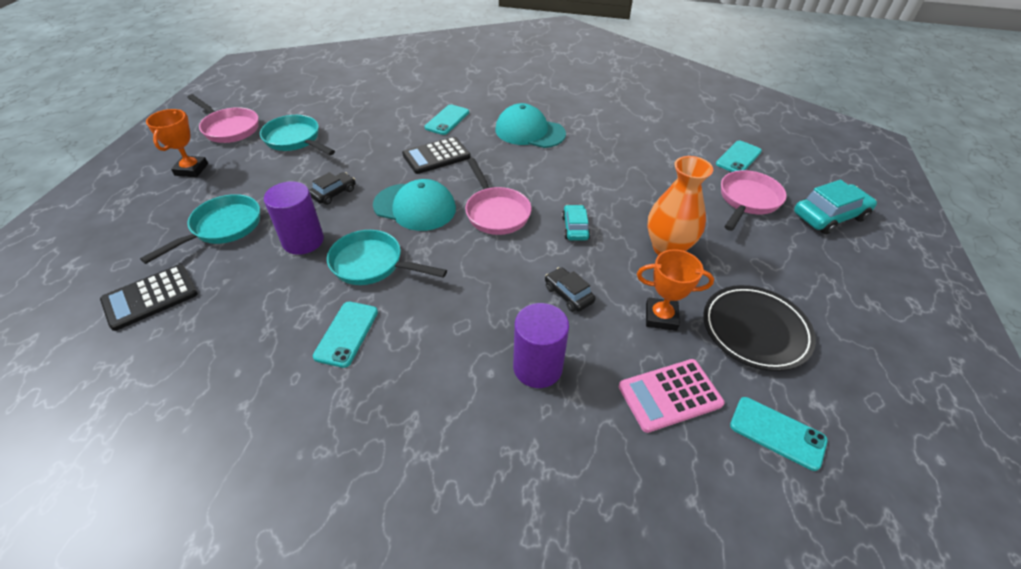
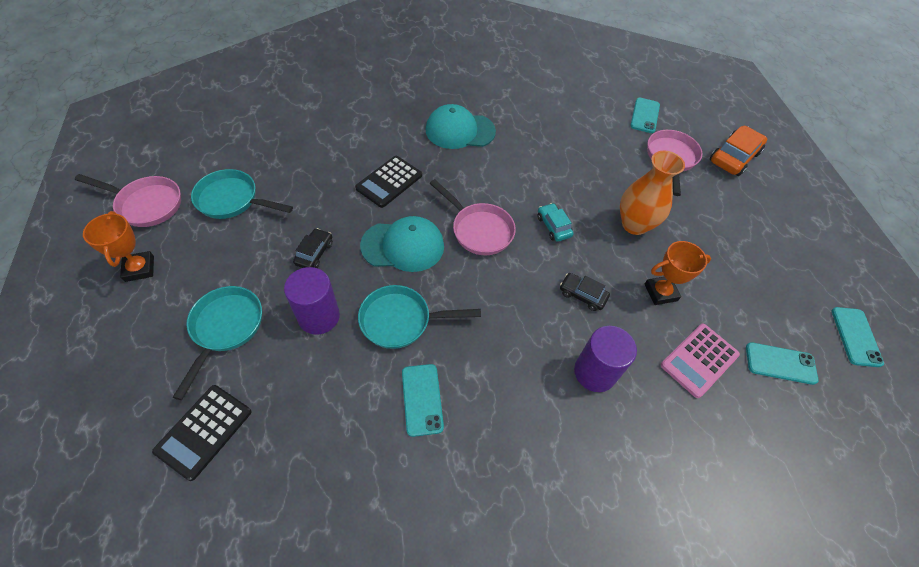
camera: 25 degrees left, 10 degrees up
(447, 120) = (374, 136): turquoise phone -> turquoise phone (855, 336)
(755, 330) = (729, 281): black plate -> none
(829, 216) = (733, 157): turquoise car -> orange car

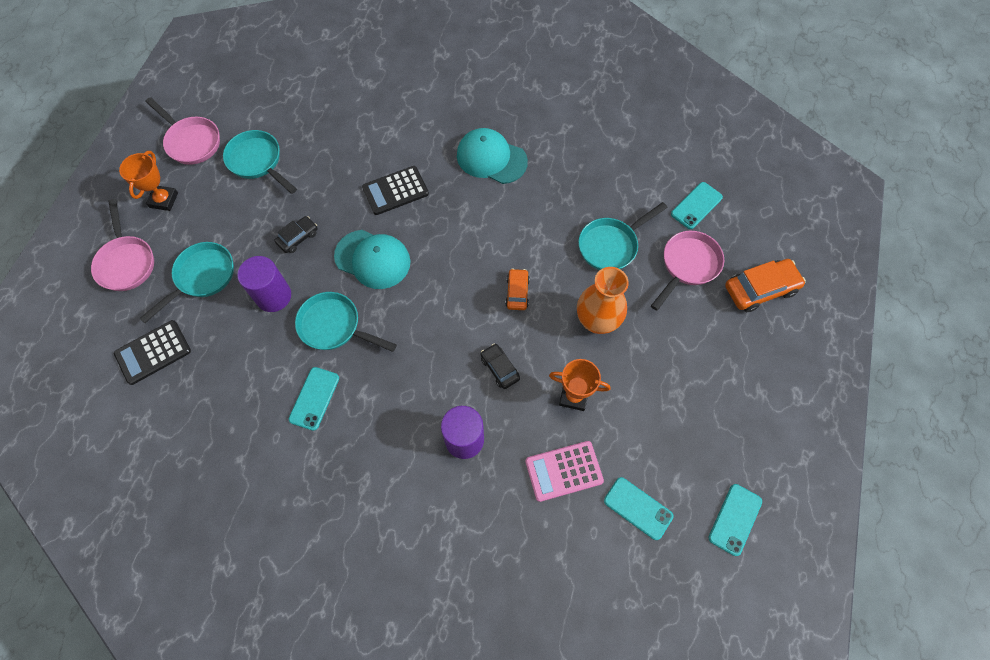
camera: 30 degrees right, 10 degrees up
(479, 230) = (447, 269): pink pan -> pink pan (126, 262)
(553, 226) = (517, 292): turquoise car -> orange car
(603, 164) = (611, 245): none -> turquoise pan

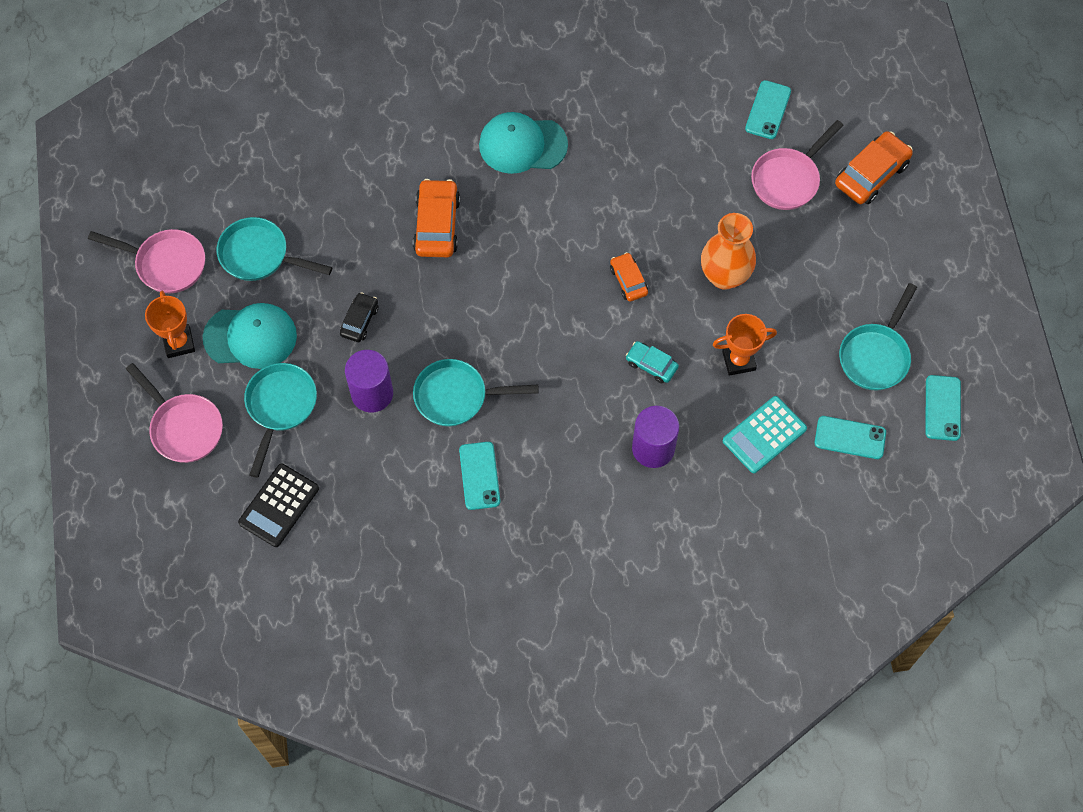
camera: 25 degrees left, 0 degrees up
(373, 259) = (456, 310): turquoise cap -> turquoise cap (250, 337)
(395, 191) = (437, 225): black calculator -> orange car
(499, 368) = (651, 365): black car -> turquoise car
(564, 471) = (764, 435): pink calculator -> turquoise calculator
(611, 245) = (700, 190): turquoise pan -> turquoise pan (876, 355)
(687, 265) = (788, 179): pink pan -> pink pan turned 150 degrees counterclockwise

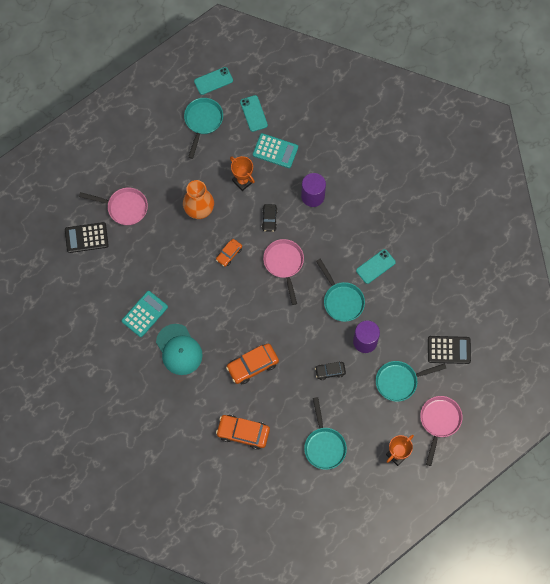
camera: 120 degrees left, 5 degrees up
(166, 263) = (358, 491): pink pan -> pink pan (284, 264)
(250, 337) = (372, 420): turquoise cap -> none
(603, 128) = (144, 314): none -> turquoise calculator
(651, 365) = (269, 219): turquoise car -> black car
(768, 110) = (86, 237): turquoise phone -> black calculator
(871, 174) = (98, 170): orange car -> orange car (243, 433)
(876, 355) = (202, 121): turquoise pan -> turquoise pan turned 75 degrees counterclockwise

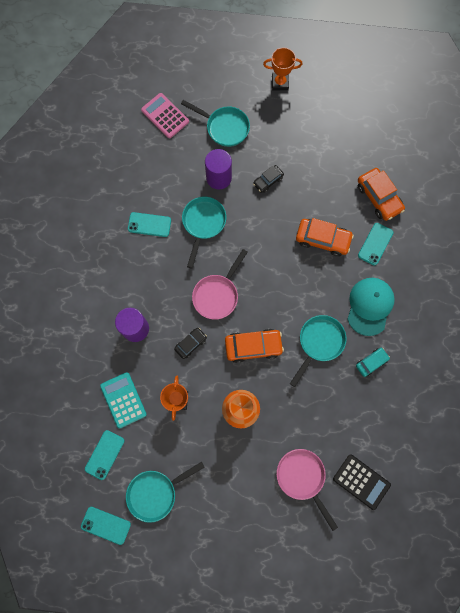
camera: 135 degrees left, 5 degrees up
(144, 314) = (371, 362): turquoise calculator -> turquoise car
(214, 396) = (375, 244): none -> turquoise phone
(229, 254) = (253, 346): orange car -> orange car, size x1.69
(324, 445) = (326, 135): turquoise pan -> turquoise pan (319, 342)
(330, 371) = (268, 181): black car -> black car turned 105 degrees clockwise
(439, 421) = (226, 77): pink pan -> none
(449, 350) = (165, 116): black calculator -> pink calculator

